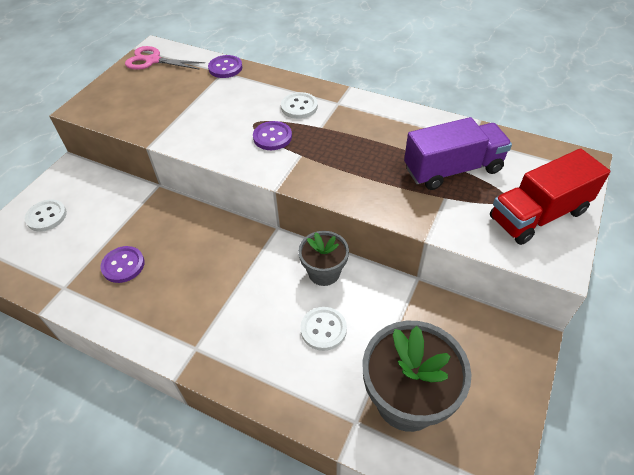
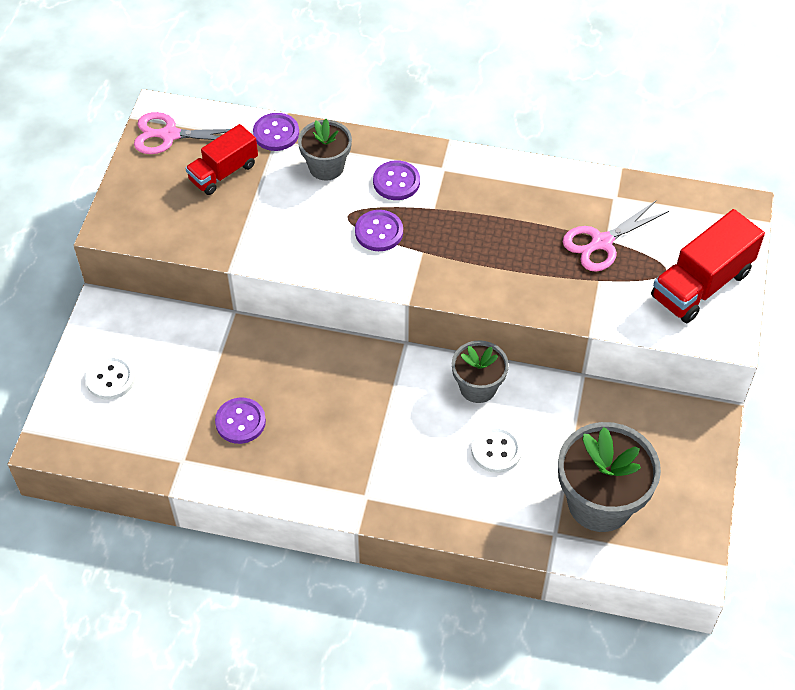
camera: 15 degrees left, 5 degrees up
(177, 85) = (223, 172): none -> red truck
(251, 91) = (326, 167): none -> grey flower pot
(299, 107) = (396, 182): white button -> purple button
(452, 169) = (601, 242): purple truck -> pink scissors

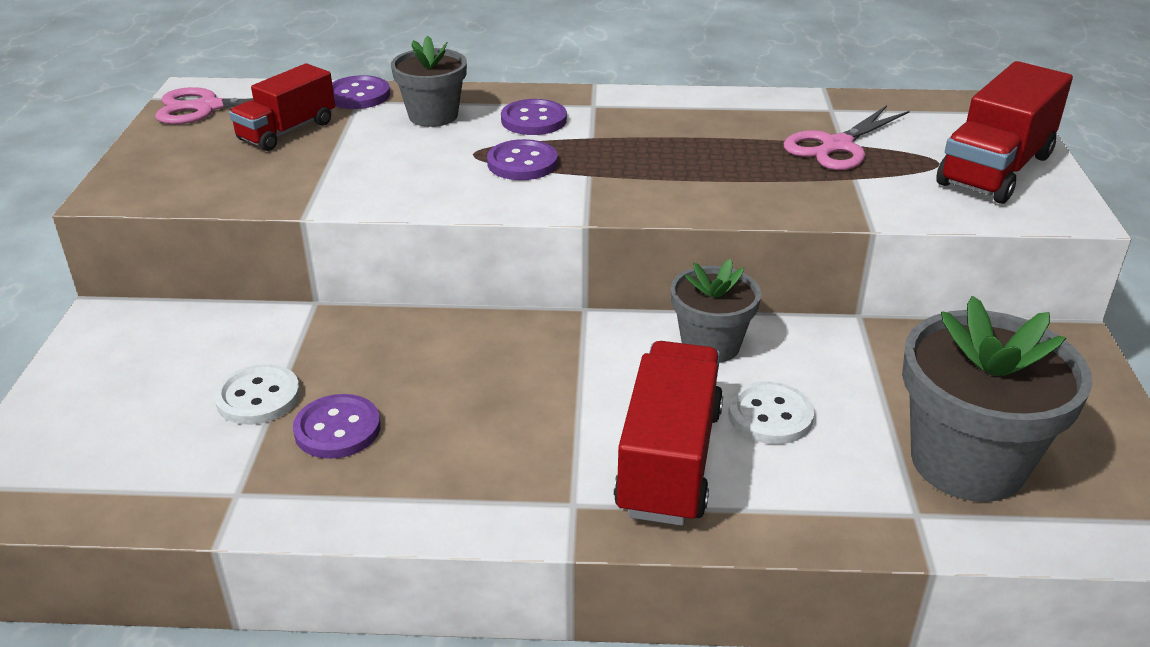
camera: 10 degrees left, 20 degrees down
(110, 378) = (111, 400): white button -> white button (258, 397)
(427, 475) = (669, 461): none -> red truck

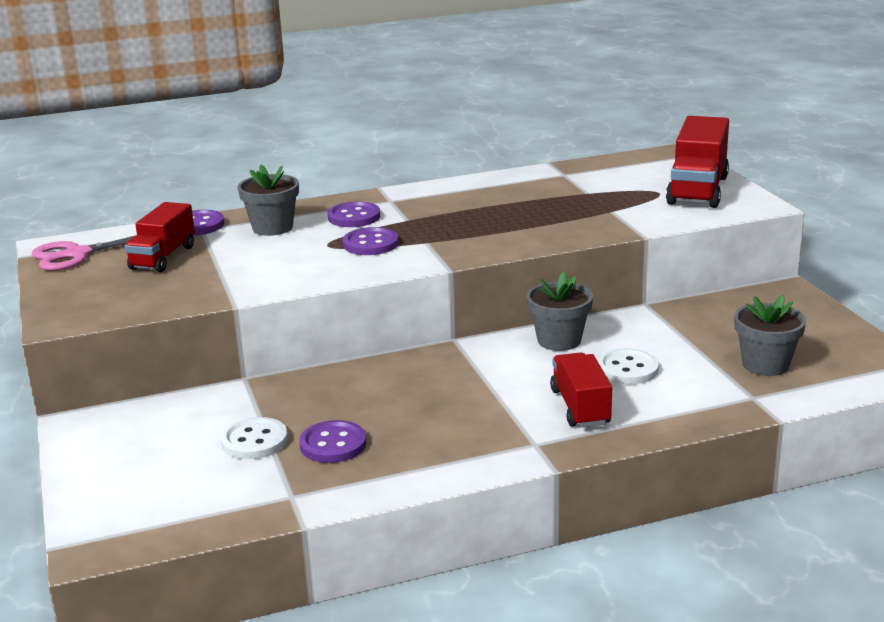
camera: 20 degrees left, 10 degrees down
(669, 461) = (580, 407): red truck -> red truck, size x0.66
(836, 146) = (585, 195): pink scissors -> none
(967, 462) = (765, 365): grey flower pot -> grey flower pot, size x0.60

